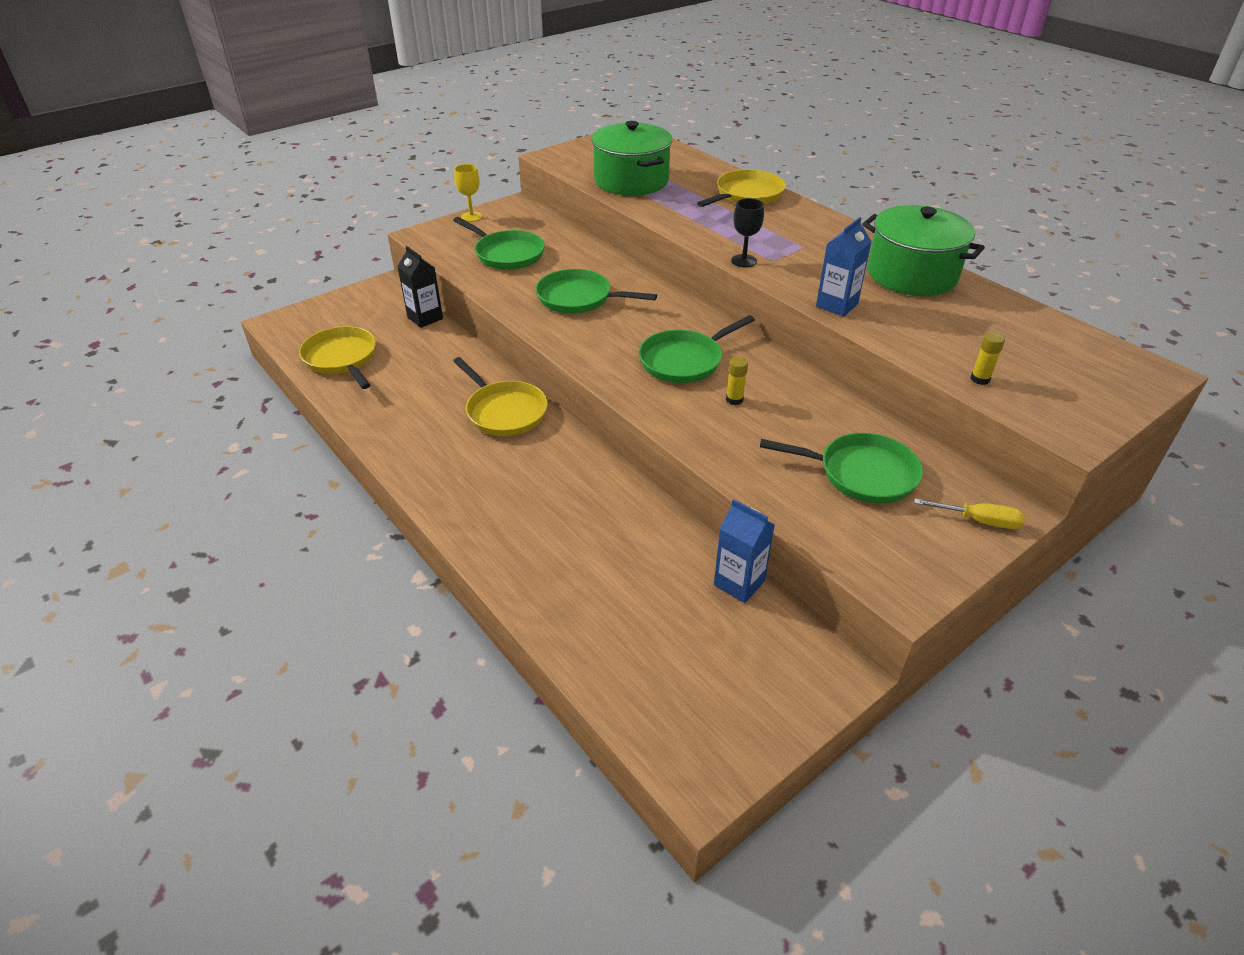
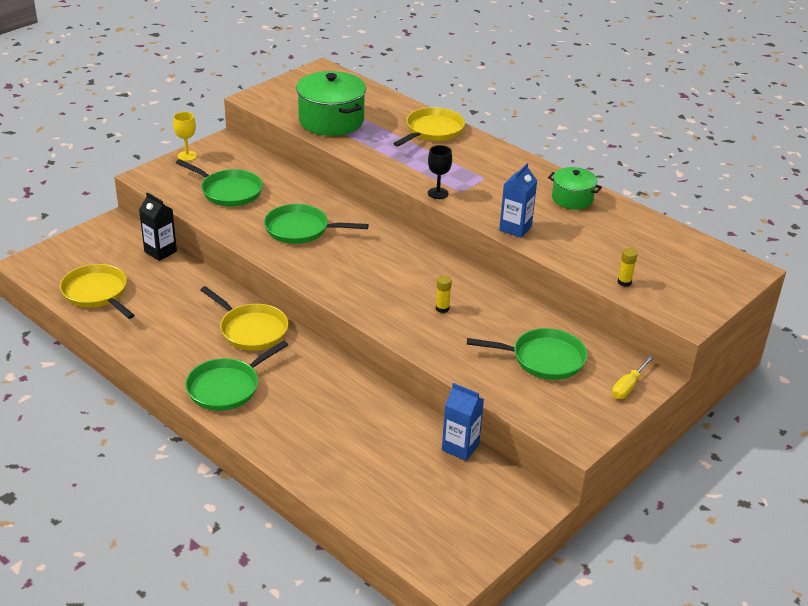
camera: 10 degrees left, 5 degrees down
(684, 361) = (398, 279): green pan -> green pan (227, 387)
(912, 275) = (572, 199): green pot -> green pot, size x0.58
(978, 520) = (628, 386): yellow screwdriver -> yellow screwdriver turned 120 degrees clockwise

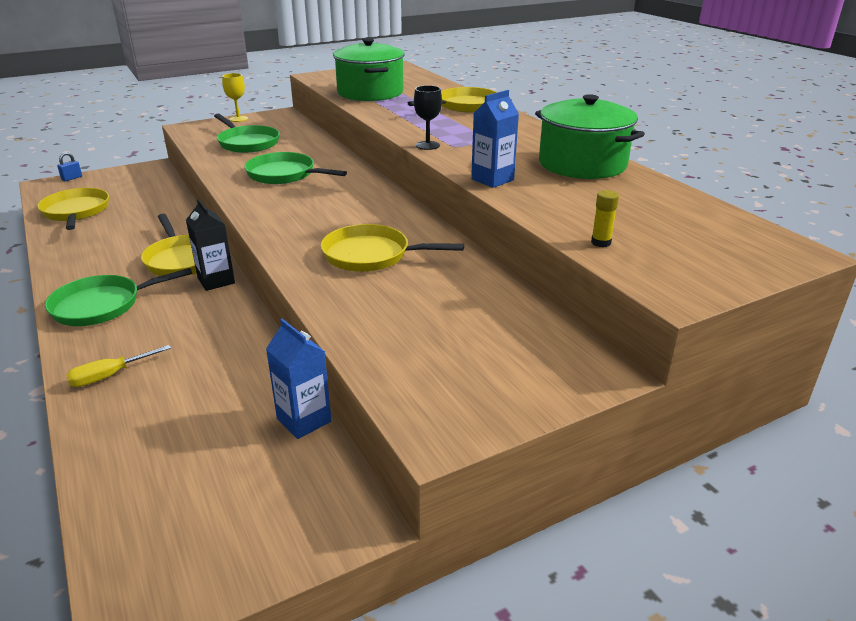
camera: 20 degrees right, 5 degrees down
(45, 251) = (72, 178): none -> blue padlock
(160, 251) = (167, 190): black carton -> black carton (216, 281)
(442, 308) = (371, 255): yellow glue stick -> yellow pan
(543, 359) = (458, 324): green pan -> none
(572, 199) = (582, 164): green pot -> green pot, size x1.72
(628, 386) = (560, 378): yellow screwdriver -> yellow screwdriver (110, 376)

